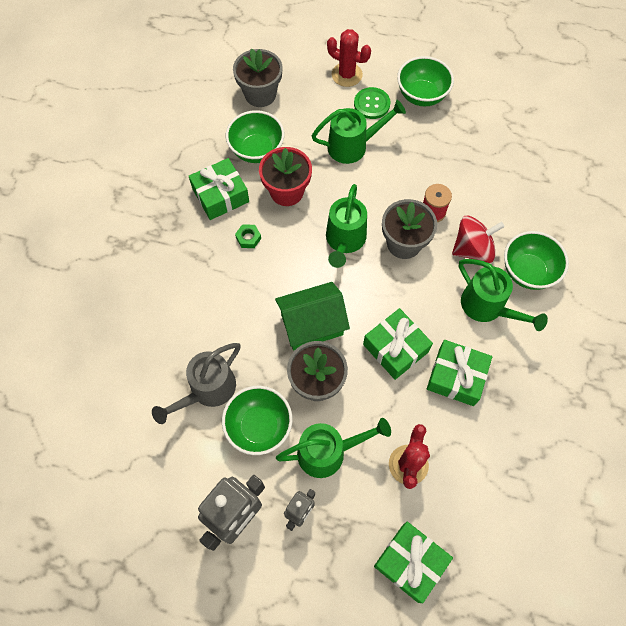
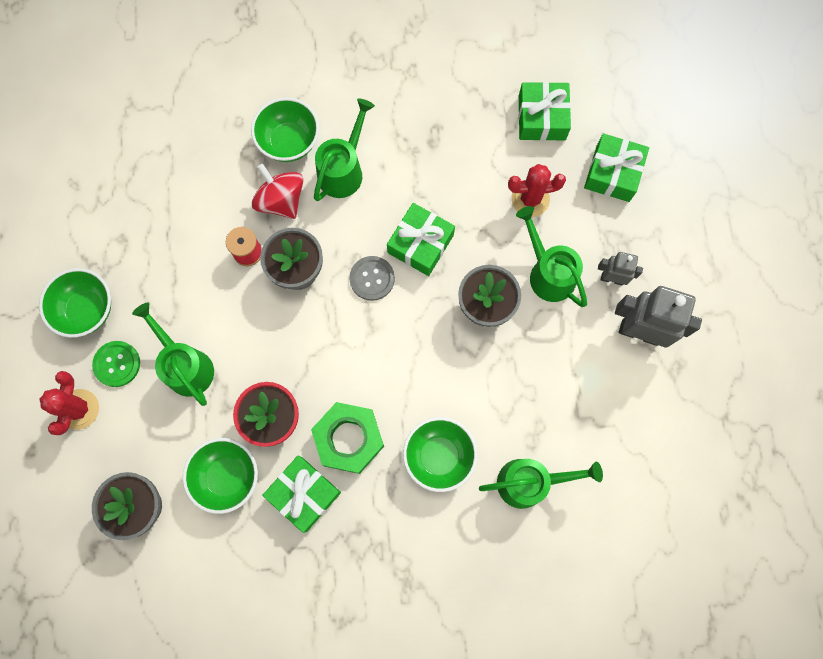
camera: 110 degrees left, 10 degrees up
(207, 391) = (535, 410): grey watering can -> none
(248, 238) = (348, 439): green nut -> green nut, size x2.40
(259, 426) = (550, 345): green bowl -> green bowl (439, 456)
(312, 324) = (426, 333): green house -> none
(344, 241) = (316, 333): green watering can -> green watering can (530, 482)
(377, 298) = (372, 278): none -> grey button
(456, 376) = (428, 180): green gift -> green gift (542, 118)

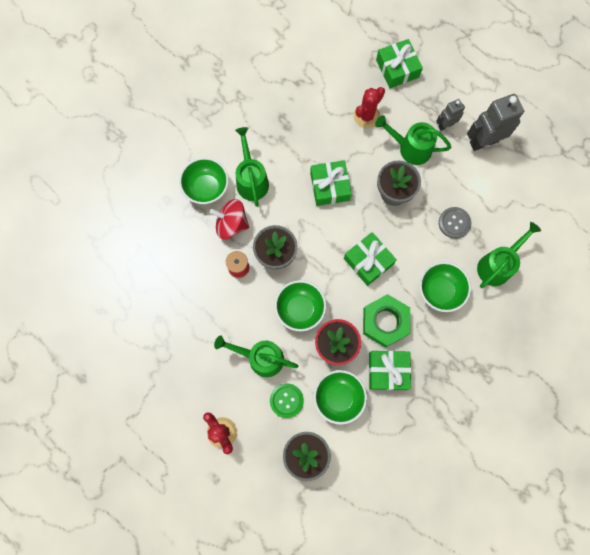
camera: 40 degrees left, 0 degrees up
(87, 310) = (175, 374): green bowl -> green bowl (300, 309)
(117, 364) = (220, 389): green button -> green button (286, 400)
(372, 278) = (320, 226): grey button -> grey button (454, 223)
(542, 118) = (334, 67): green gift -> green gift (368, 261)

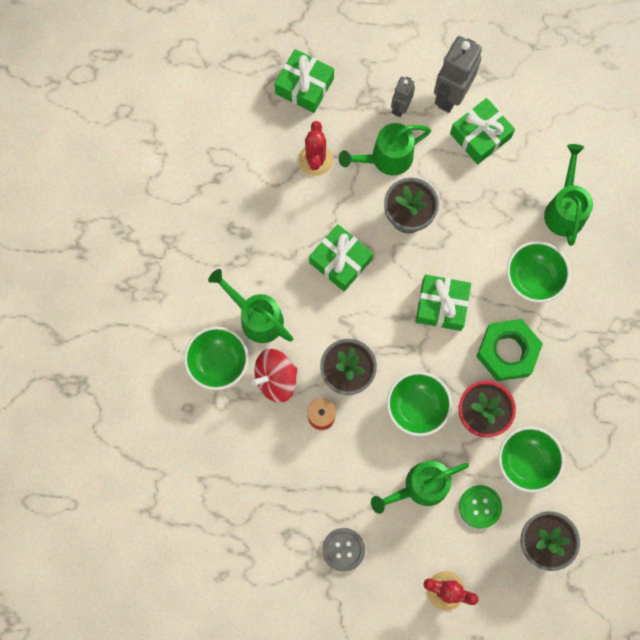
camera: 40 degrees left, 0 degrees up
(388, 371) = (550, 397): green gift -> green gift (480, 136)
(454, 223) = (490, 200): grey button -> grey button (343, 549)

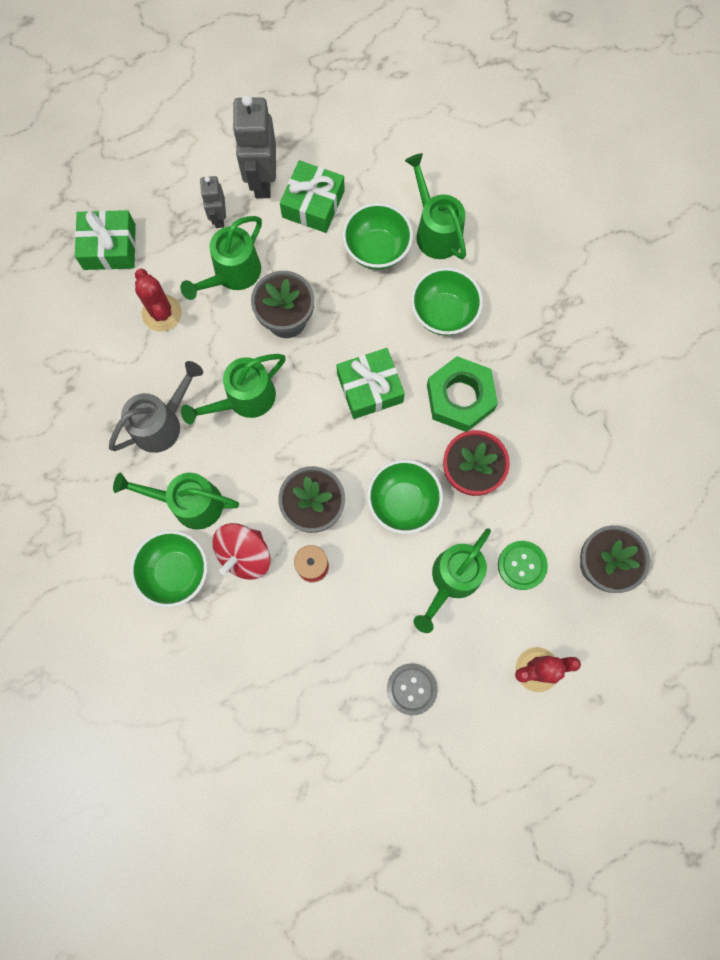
camera: 30 degrees left, 0 degrees up
(270, 245) = (162, 423): none -> grey watering can
(340, 261) = (244, 400): green gift -> green watering can
(526, 462) = (540, 495): green bowl -> green bowl (377, 250)

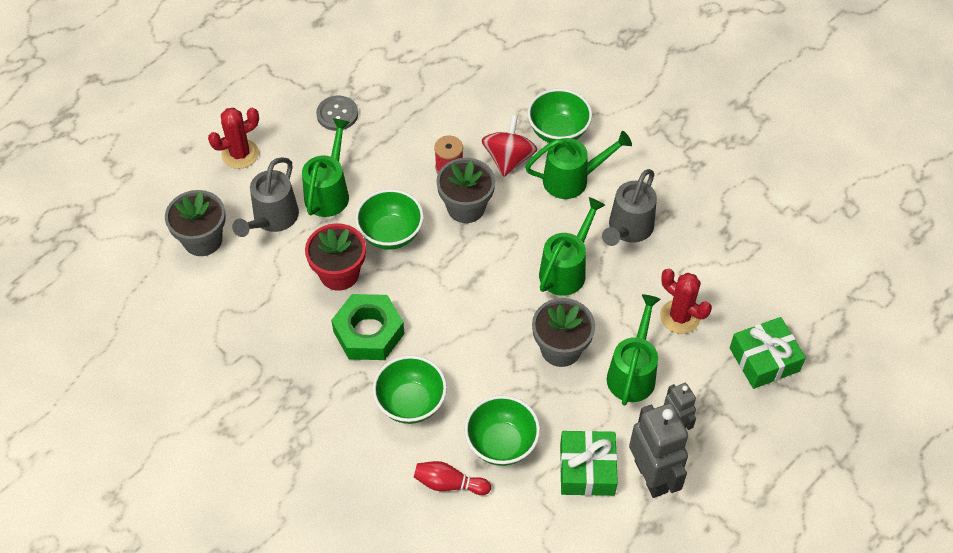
camera: 160 degrees right, 20 degrees down
(370, 388) = (456, 314): green gift -> none
(435, 230) = (449, 484): green watering can -> red bowling pin
(522, 565) = (272, 219): green button -> grey watering can

